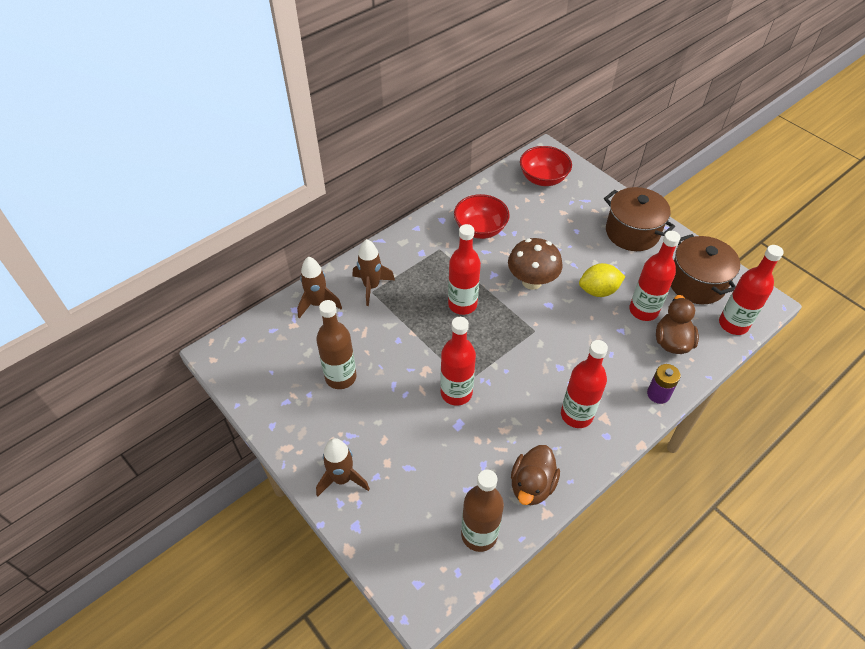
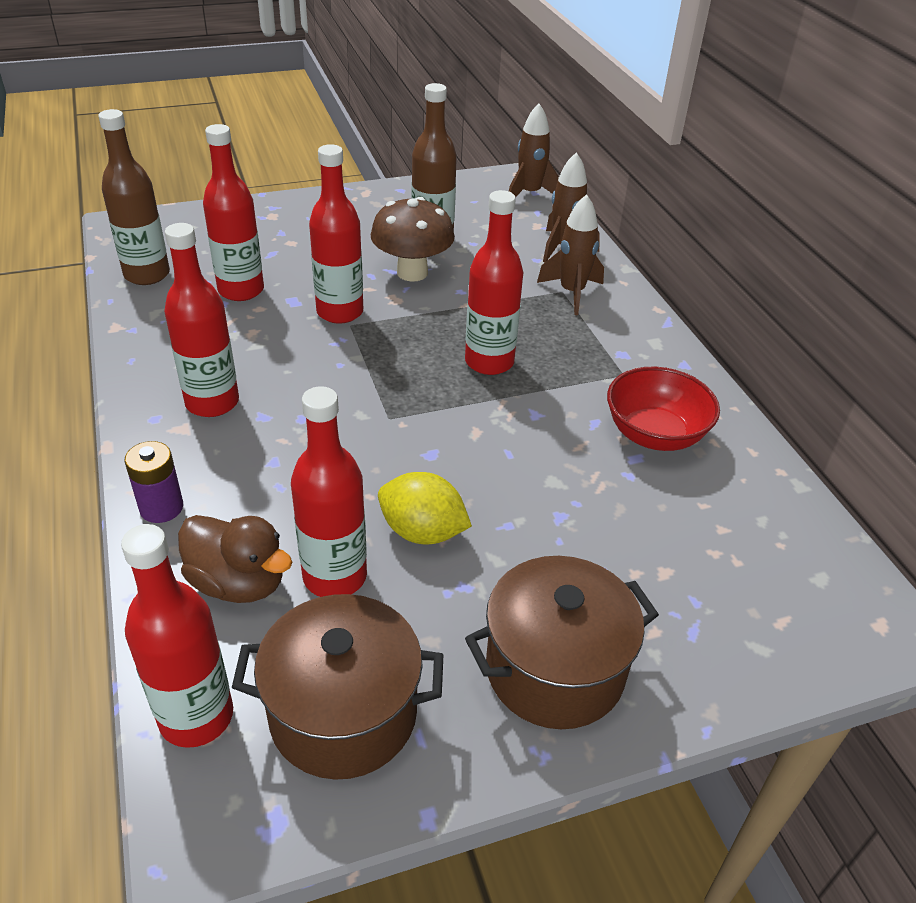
camera: 110 degrees right, 10 degrees down
(342, 479) = (298, 213): brown rocket -> brown rocket (529, 194)
(464, 461) = (241, 290): none -> red bottle
(531, 281) = (494, 452): brown mushroom -> brown mushroom (412, 273)
(532, 485) = (159, 328): brown duck -> none
(543, 178) = (789, 583): red bowl -> none
(598, 291) = (422, 532): yellow lemon -> yellow lemon turned 75 degrees counterclockwise

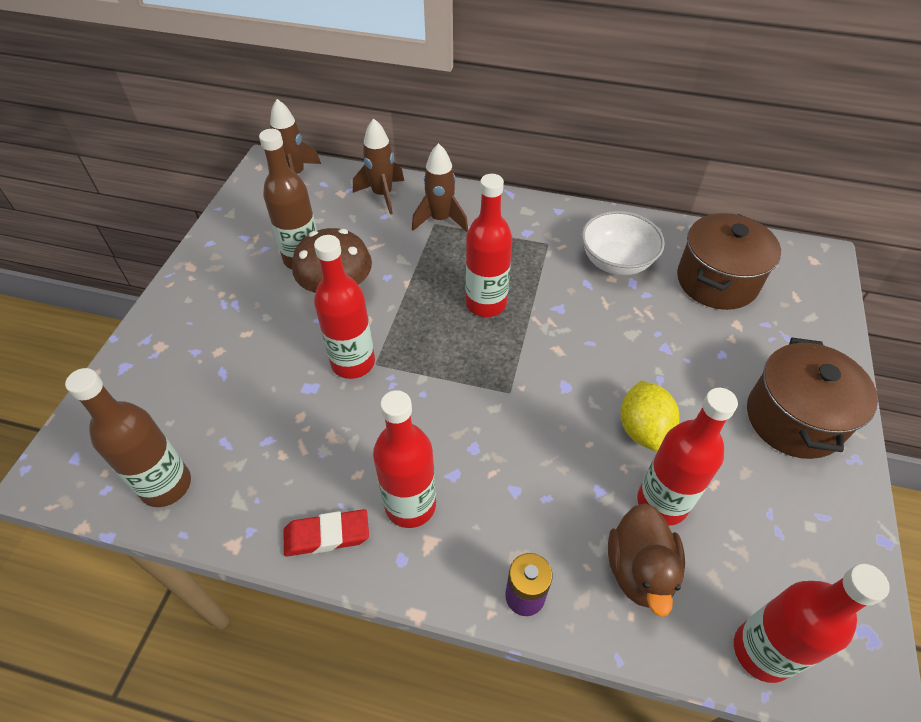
camera: 55 degrees left, 10 degrees up
(152, 369) = (327, 535): none -> red eraser
(238, 582) = (639, 570): brown duck -> brown duck turned 120 degrees clockwise
(241, 290) = (261, 419): red bottle -> none
(343, 713) = (790, 553): brown pot -> brown pot (717, 281)
(422, 532) = (643, 429): yellow lemon -> yellow lemon turned 60 degrees counterclockwise
(654, 434) = (616, 261): red bowl -> white bowl

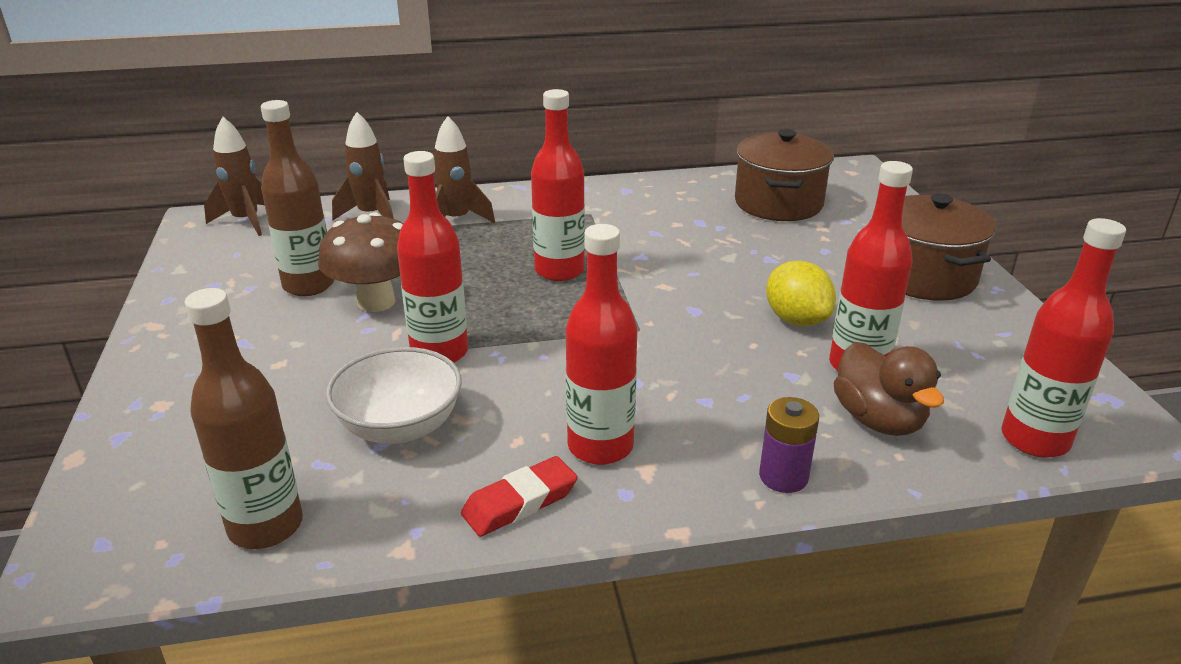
camera: 25 degrees left, 20 degrees down
(616, 261) = (671, 211): white bowl -> white bowl (400, 426)

